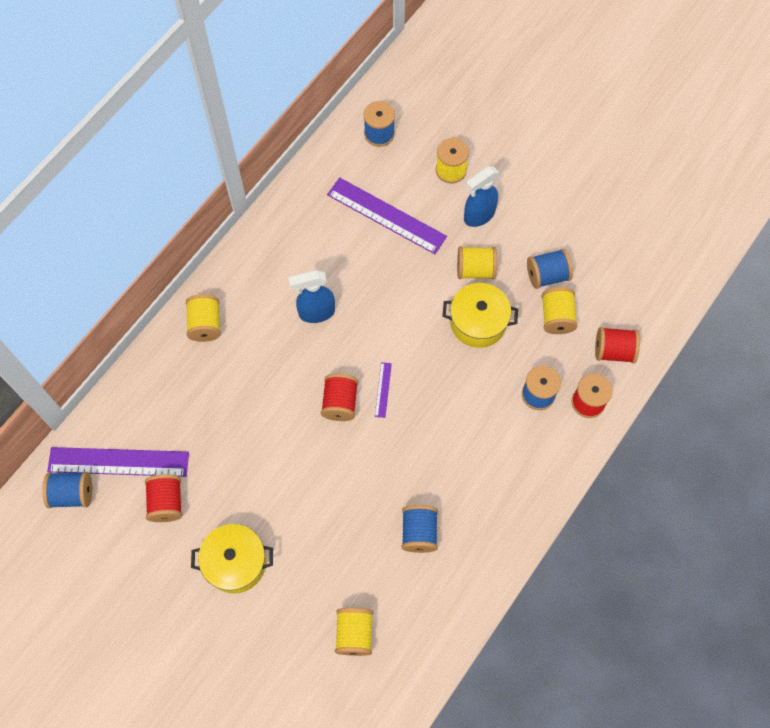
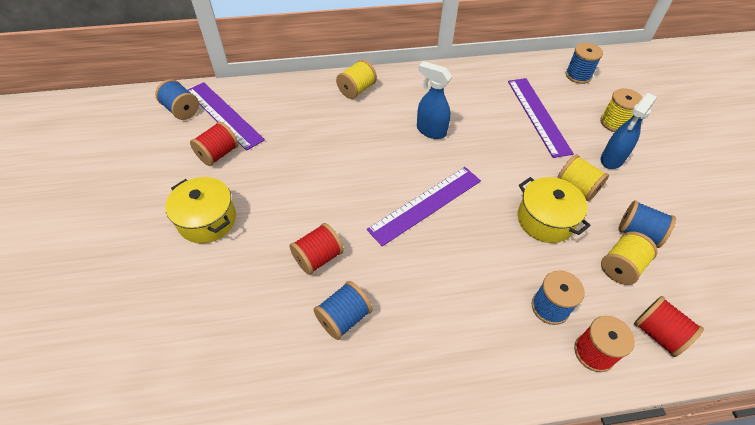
camera: 45 degrees right, 15 degrees down
(340, 403) = (387, 188): red spool -> red spool (318, 257)
(354, 634) = (213, 342): yellow spool -> none
(383, 390) = (425, 204): purple ruler -> purple ruler, size x2.33
(478, 216) = (612, 159): blue spray bottle -> blue spray bottle turned 60 degrees counterclockwise

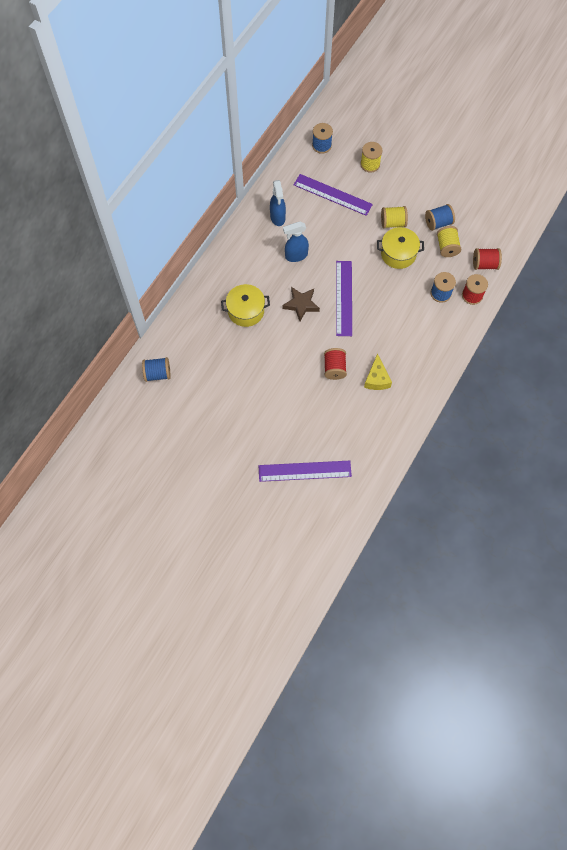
camera: 50 degrees left, 15 degrees up
(207, 220) = (265, 405): yellow pot -> yellow pot (246, 311)
(218, 154) = (217, 374): red spool -> none
(223, 115) = (184, 353): purple ruler -> purple ruler (304, 471)
(344, 318) = (376, 379): blue spool -> yellow cheese
(356, 90) = (227, 268): yellow spool -> none
(375, 171) = (301, 305): none -> brown star
(612, 159) = (391, 190): blue spray bottle -> blue spray bottle (277, 217)

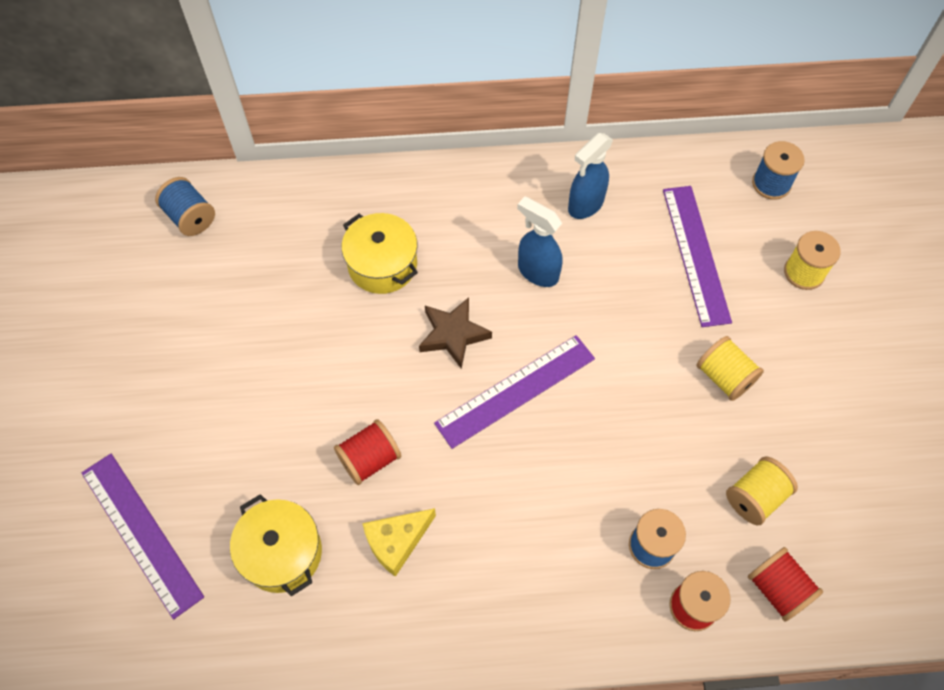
camera: 55 degrees right, 5 degrees down
(398, 254) = (671, 423): yellow pot -> yellow pot (282, 553)
(438, 223) = (790, 451): blue spool -> none

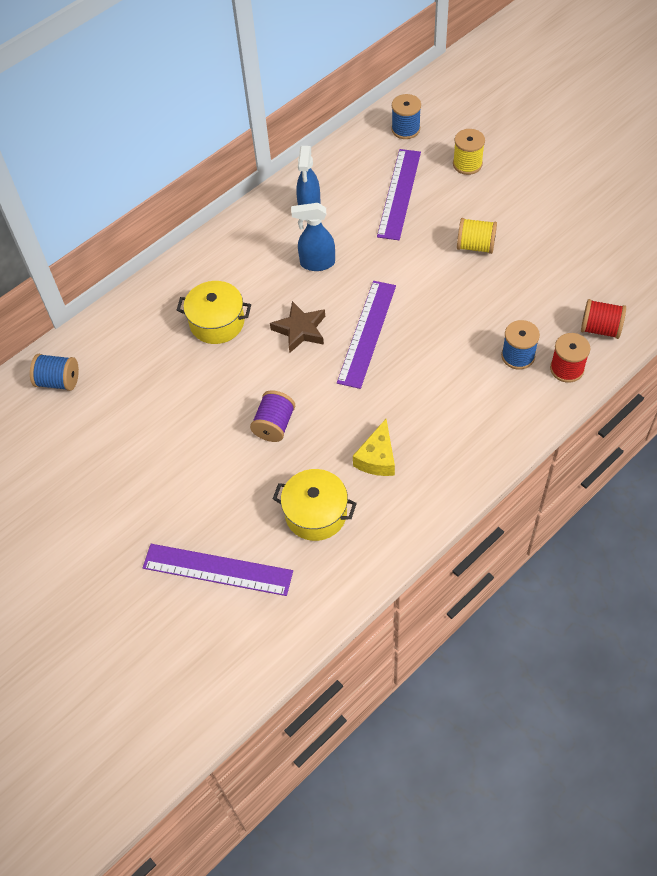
camera: 35 degrees left, 5 degrees down
(333, 420) = (274, 425): none -> purple spool
(370, 459) = (318, 429): red spool -> none
(695, 254) = (399, 194): purple ruler -> purple ruler turned 60 degrees clockwise
(755, 497) = (548, 294): yellow spool -> none

